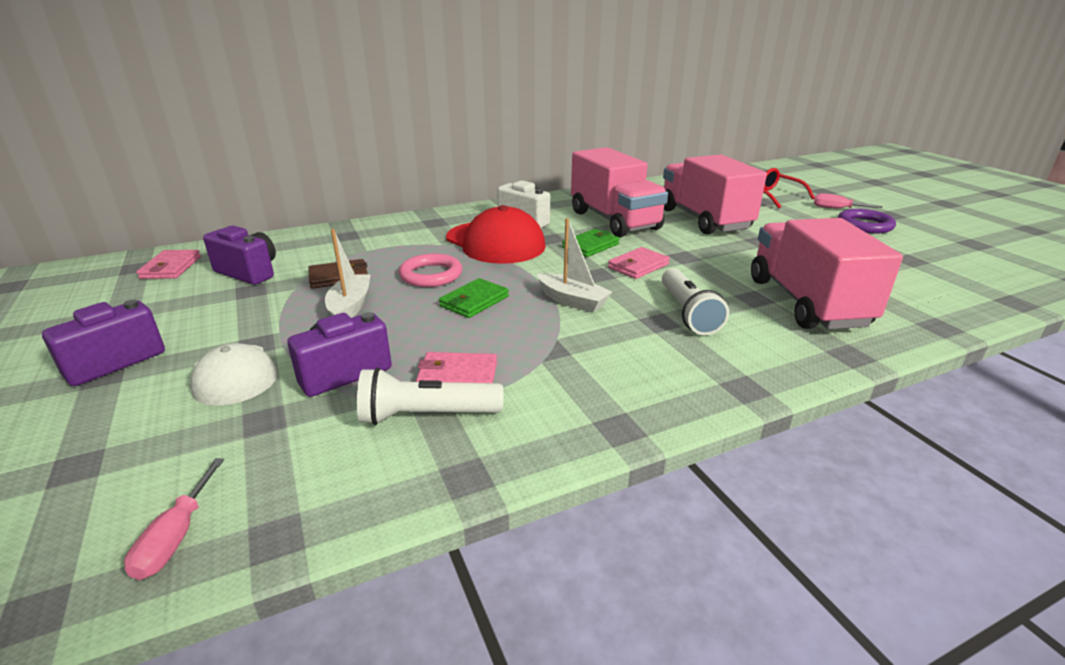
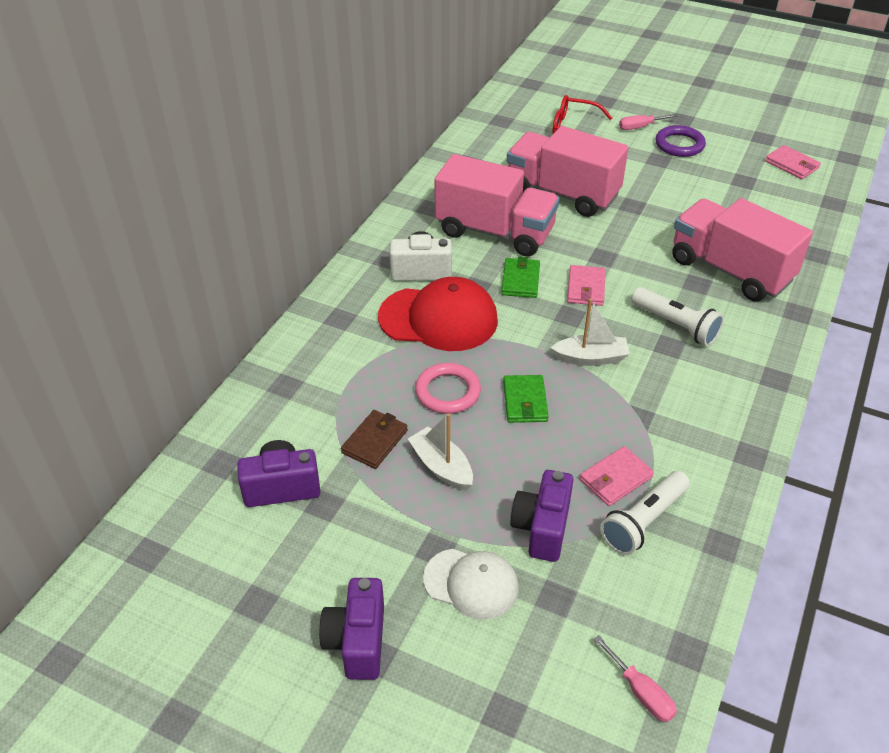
camera: 40 degrees left, 15 degrees up
(171, 267) = (189, 530): pink wallet -> pink wallet (792, 165)

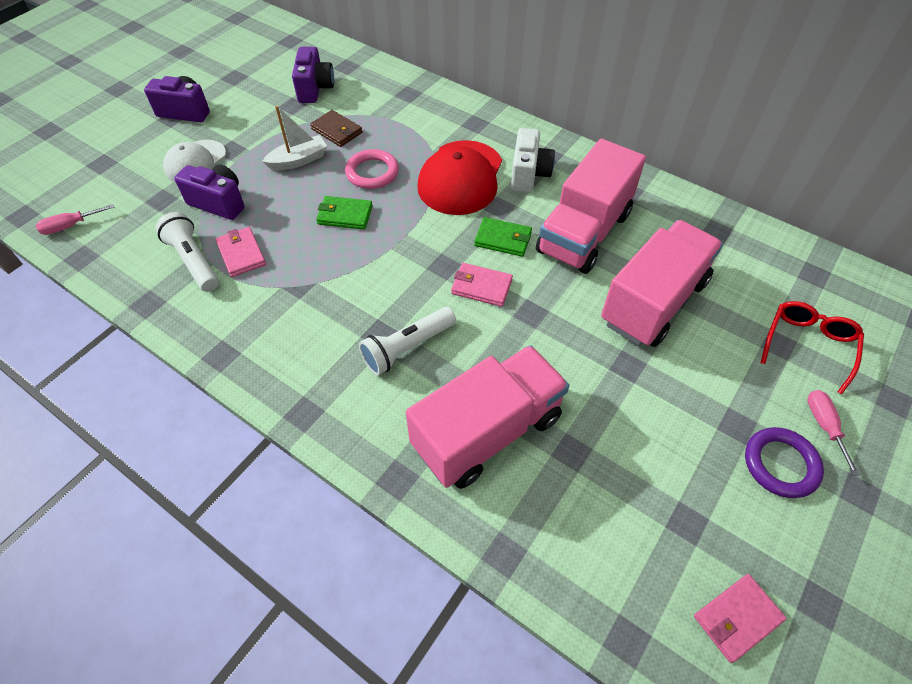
camera: 100 degrees right, 10 degrees up
(591, 358) = (381, 268): white boat -> none

